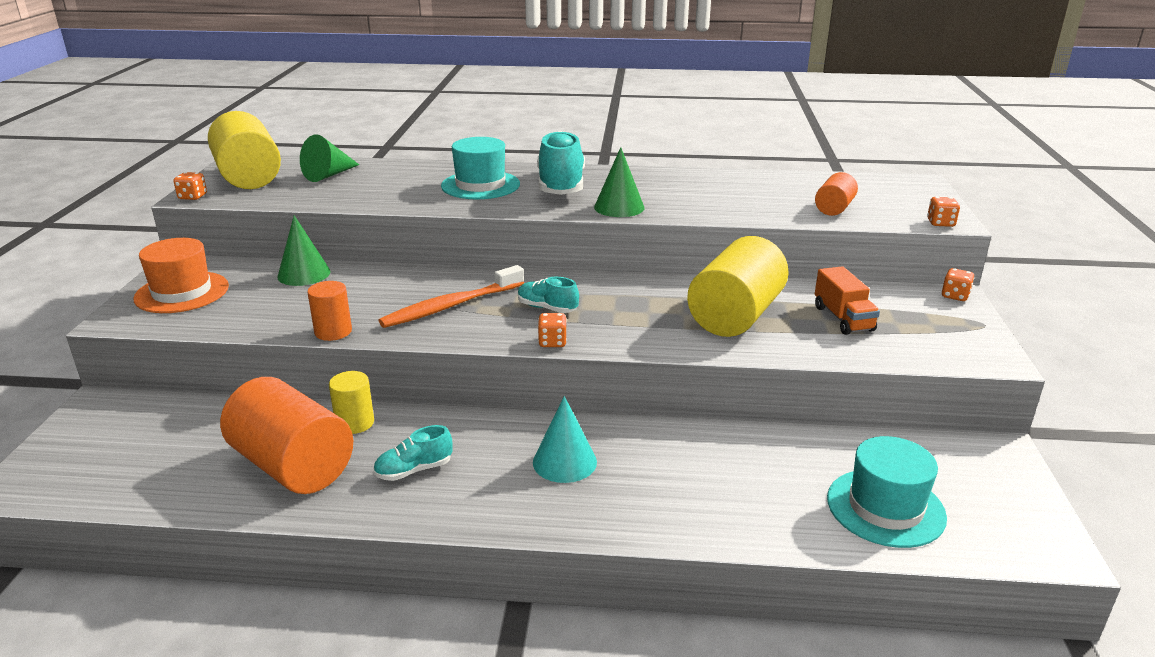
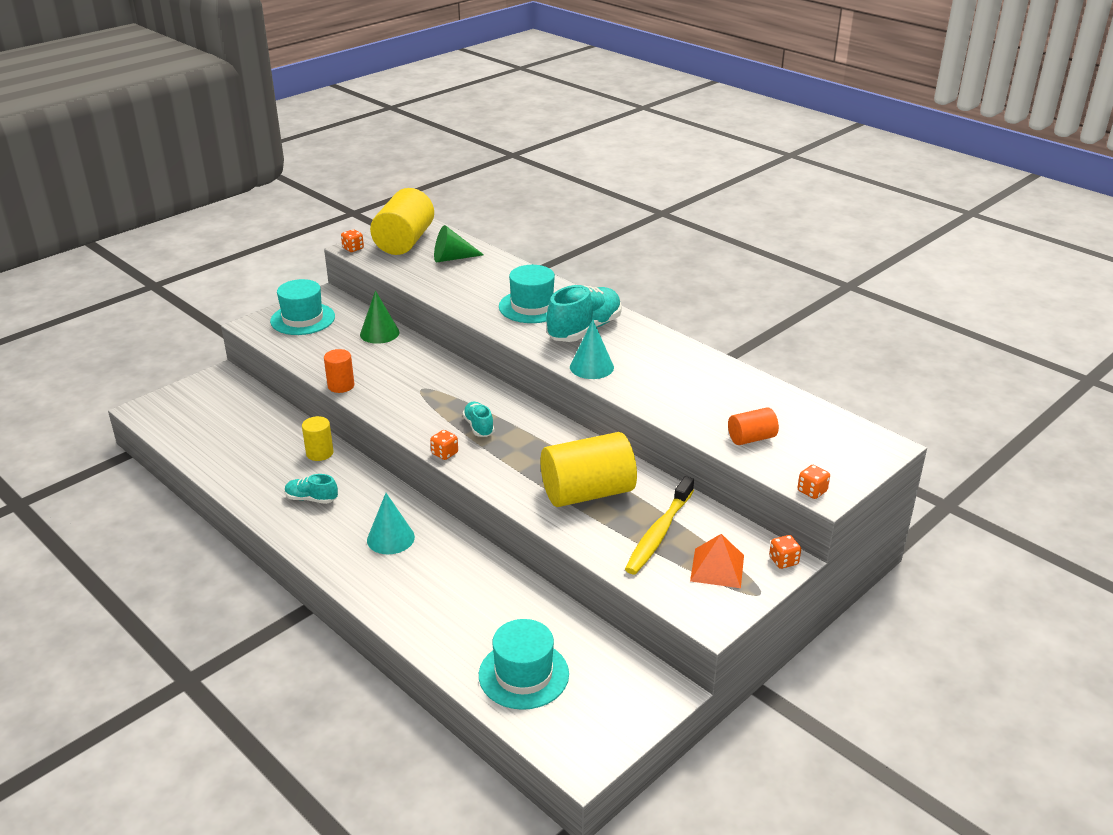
camera: 40 degrees right, 5 degrees up
(182, 292) = (302, 319): orange hat -> turquoise hat
(293, 466) = (261, 464): orange cylinder -> none
(451, 306) = (426, 398): orange toothbrush -> none
(619, 207) = (591, 367): green cone -> turquoise cone
(843, 318) = (659, 533): orange truck -> yellow toothbrush
(926, 321) = (717, 568): none -> orange pyramid

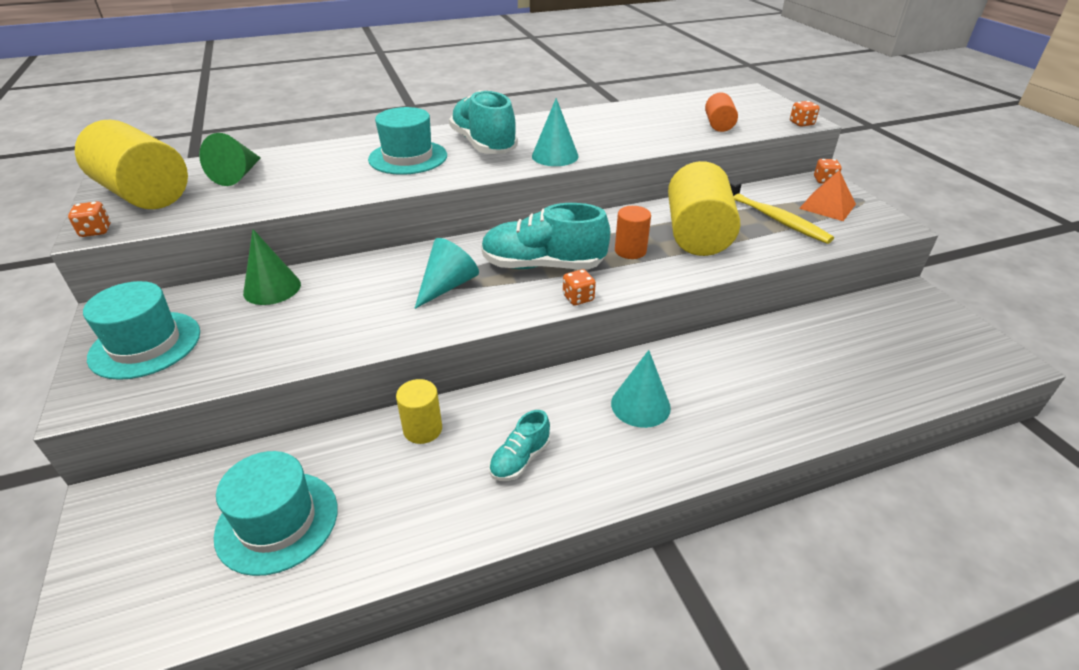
camera: 65 degrees left, 5 degrees up
(341, 386) = (362, 344): orange cylinder -> orange cylinder (630, 251)
(424, 395) = (447, 286): none -> turquoise cone
(479, 427) = (543, 265): turquoise shoe -> turquoise shoe, size x1.93
(523, 674) = (892, 365): turquoise hat -> turquoise hat (277, 521)

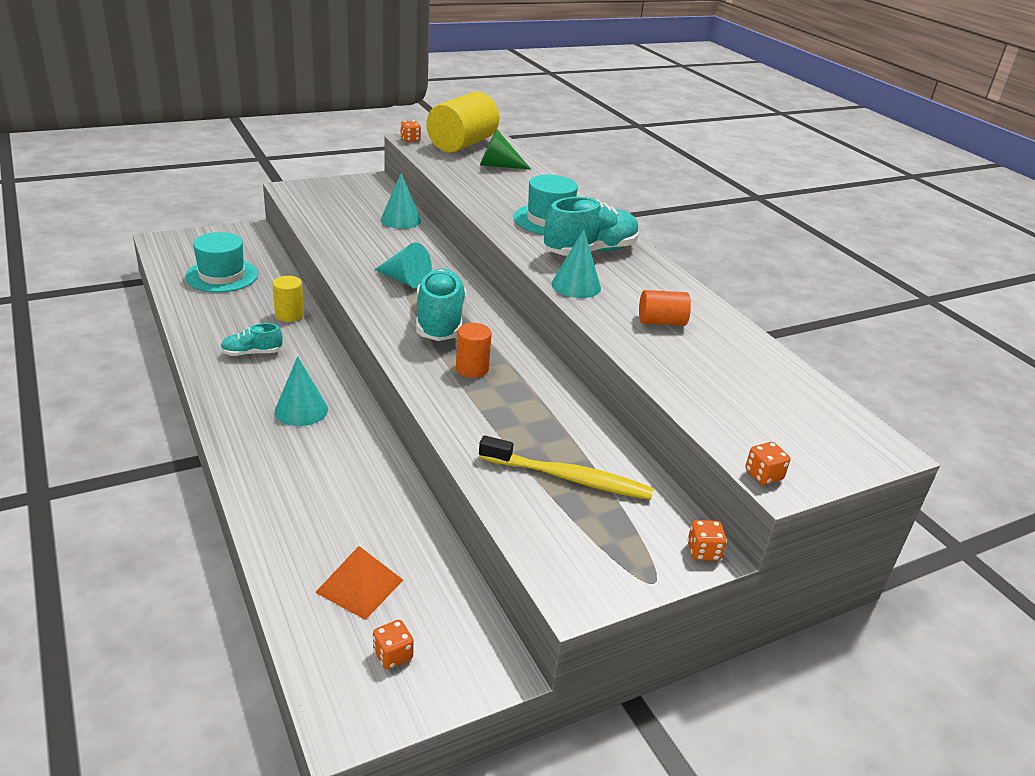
camera: 80 degrees right, 5 degrees down
(145, 345) = (338, 193): turquoise hat -> none
(272, 288) = (400, 220): green cone -> turquoise cone
(520, 459) = (252, 353): turquoise shoe -> turquoise shoe turned 45 degrees counterclockwise
(578, 298) = (388, 337): orange dice -> orange dice (393, 655)
(697, 234) = (513, 414): yellow cylinder -> none
(718, 125) = (717, 398): orange cylinder -> orange cylinder (661, 322)
(772, 217) = (568, 478): yellow toothbrush -> yellow toothbrush turned 120 degrees counterclockwise
(827, 206) = (616, 536): orange pyramid -> orange pyramid (359, 586)

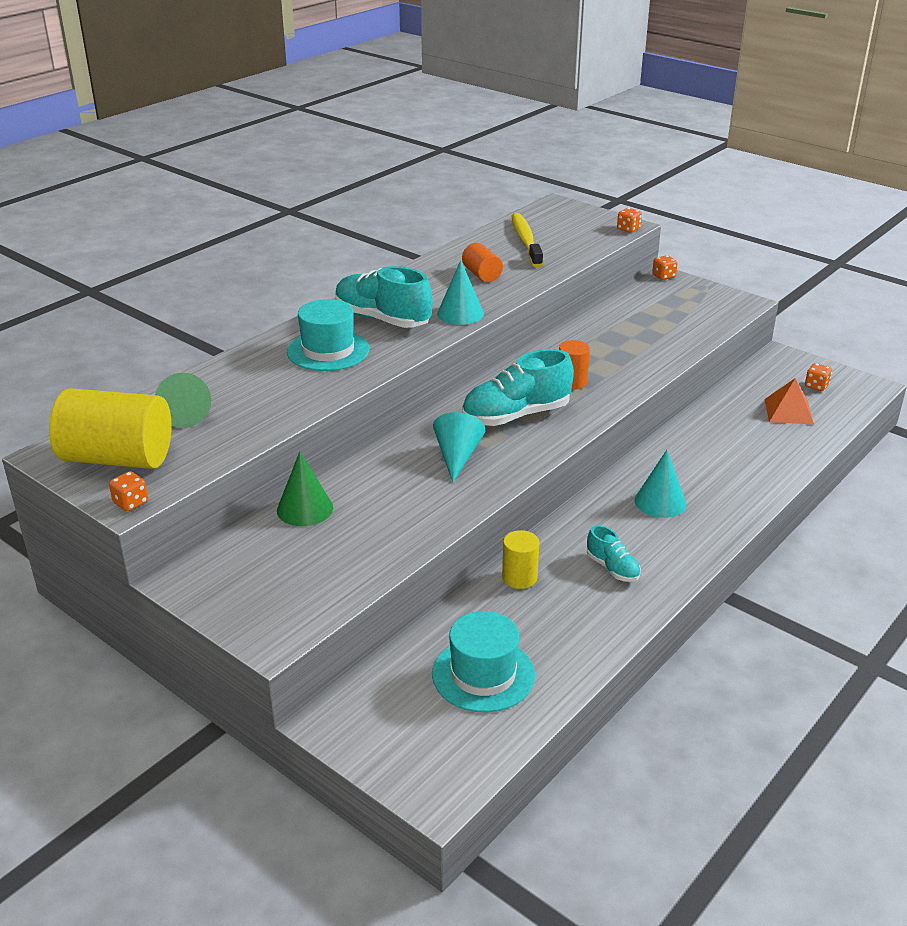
camera: 110 degrees left, 0 degrees up
(400, 220) = (305, 509): turquoise cone -> green cone
(568, 478) = (653, 321): yellow toothbrush -> yellow toothbrush (525, 241)

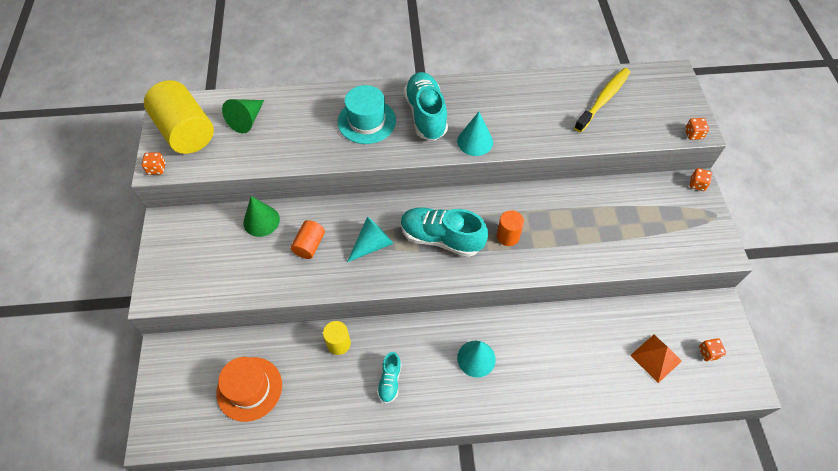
camera: 45 degrees right, 25 degrees up
(482, 275) = (533, 114): orange cylinder -> orange cylinder (309, 245)
(483, 674) = (249, 388): turquoise hat -> orange hat

